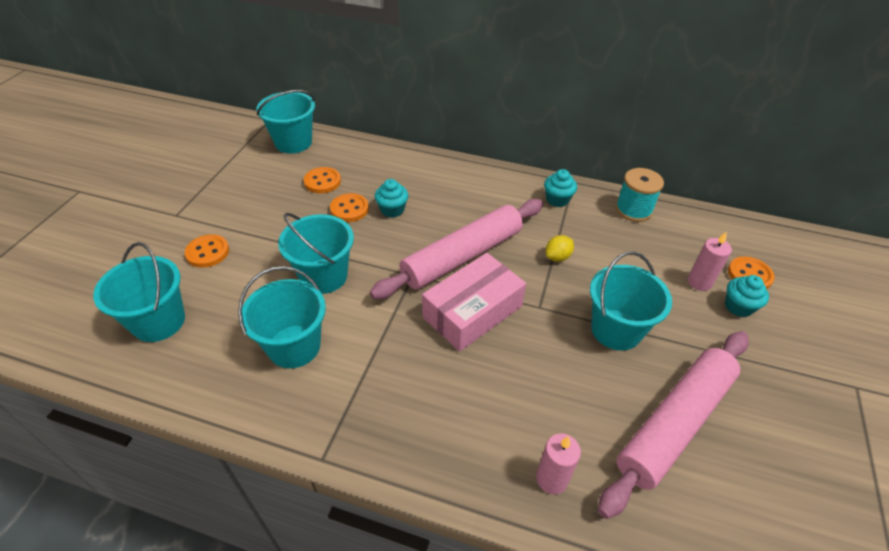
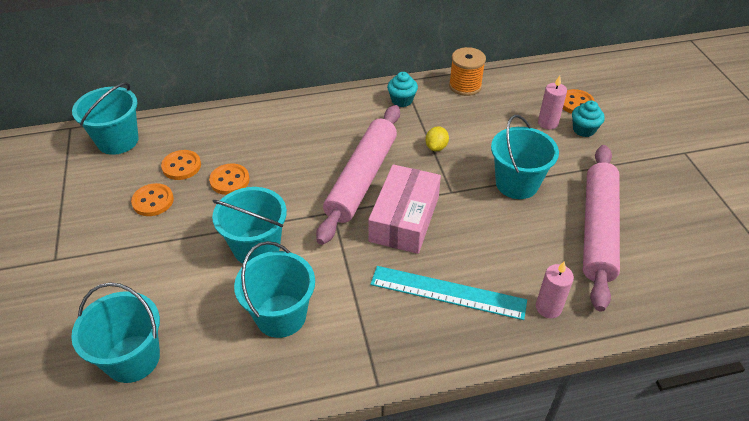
camera: 30 degrees left, 0 degrees up
(208, 252) = (124, 277): orange button -> orange button (153, 201)
(392, 210) = (270, 165): turquoise cupcake -> none
(458, 405) = (448, 292): none -> turquoise ruler
(633, 210) = (465, 86): turquoise spool -> orange spool

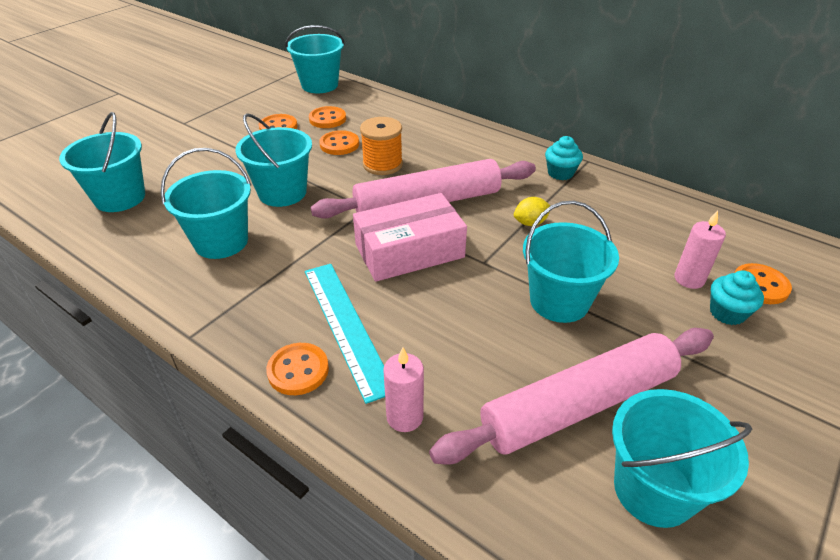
camera: 50 degrees right, 5 degrees down
(465, 86) = (645, 197): orange spool -> orange spool (382, 164)
(467, 339) = (298, 370): none -> orange button
(668, 240) = (653, 489): none -> turquoise bucket

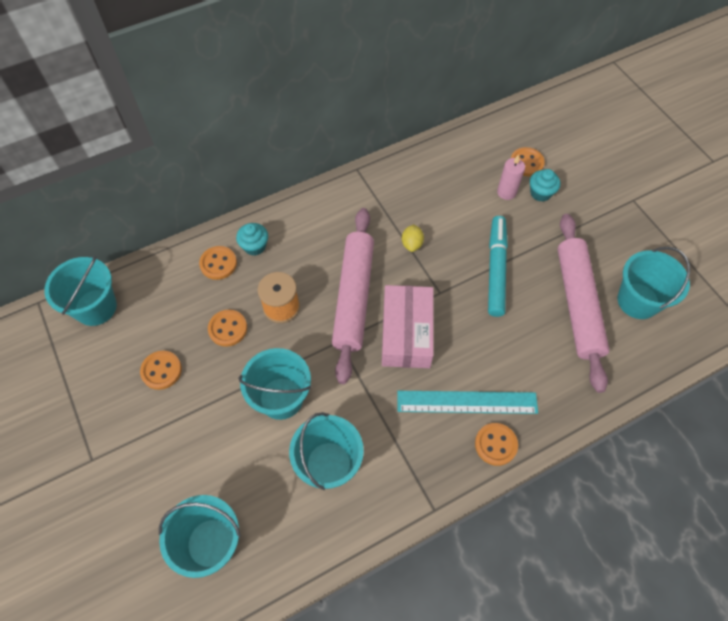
camera: 65 degrees left, 20 degrees up
(327, 119) = (173, 323): orange button -> orange button (218, 264)
(405, 417) = (555, 395): pink candle -> none
(559, 301) = (496, 269): turquoise bucket -> turquoise marker
(560, 173) = (363, 194): turquoise cupcake -> turquoise cupcake (254, 246)

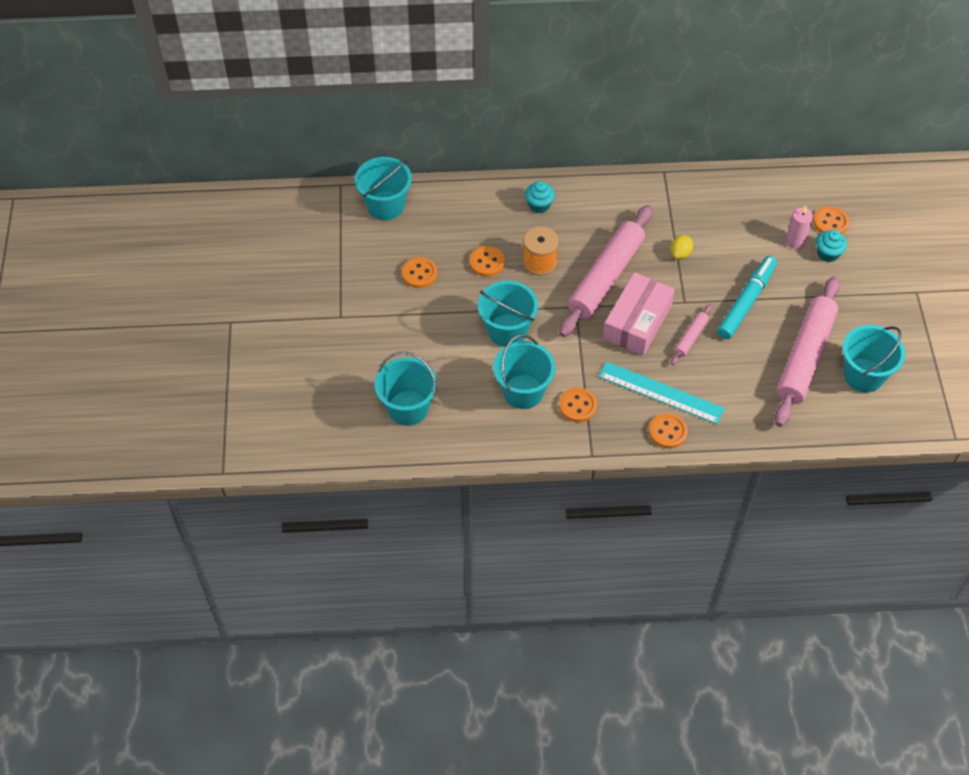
camera: 25 degrees right, 5 degrees down
(218, 264) = (501, 208): orange button -> orange button (577, 406)
(465, 328) = (691, 337): none -> pink rolling pin

